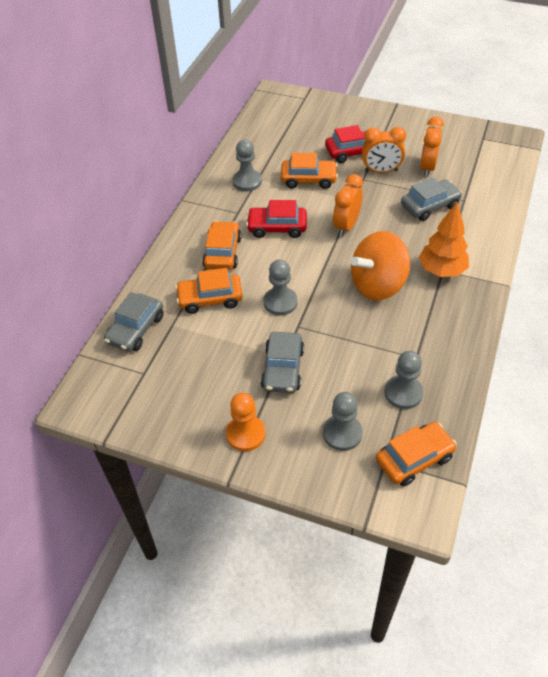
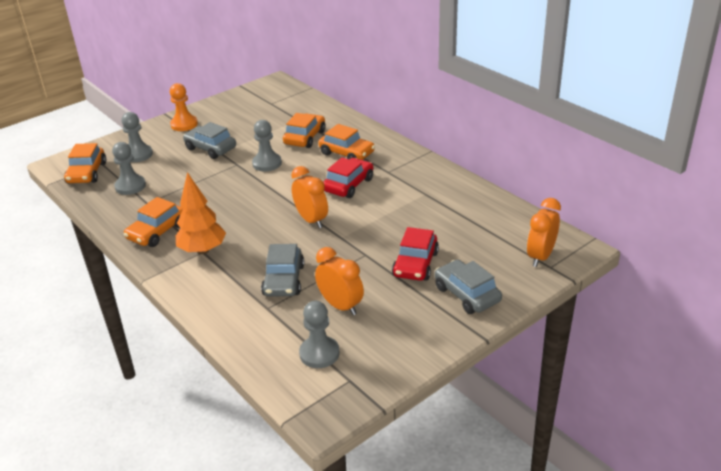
camera: 120 degrees right, 15 degrees down
(136, 329) = (310, 107): grey car -> grey car (466, 294)
(247, 181) = (426, 187): grey pawn -> grey pawn (319, 353)
(308, 179) = (397, 221): orange car -> orange car (157, 232)
(378, 285) = (229, 211): orange spinning top -> none
(381, 171) = (366, 270): orange clock -> orange clock (540, 256)

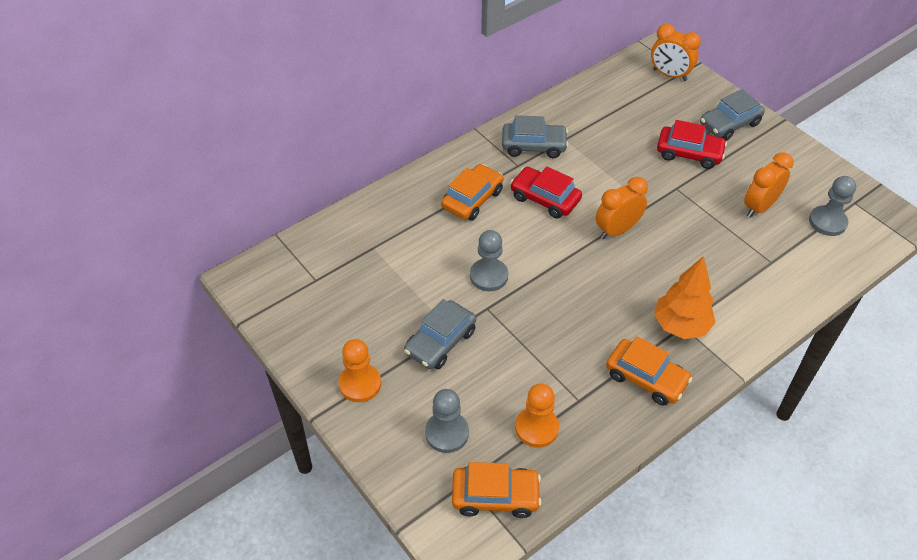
camera: 90 degrees left, 15 degrees up
(130, 186) = (536, 428): grey pawn -> orange pawn
(284, 280) = (726, 250): grey car -> grey car (533, 146)
(305, 137) = (426, 239): orange car -> none

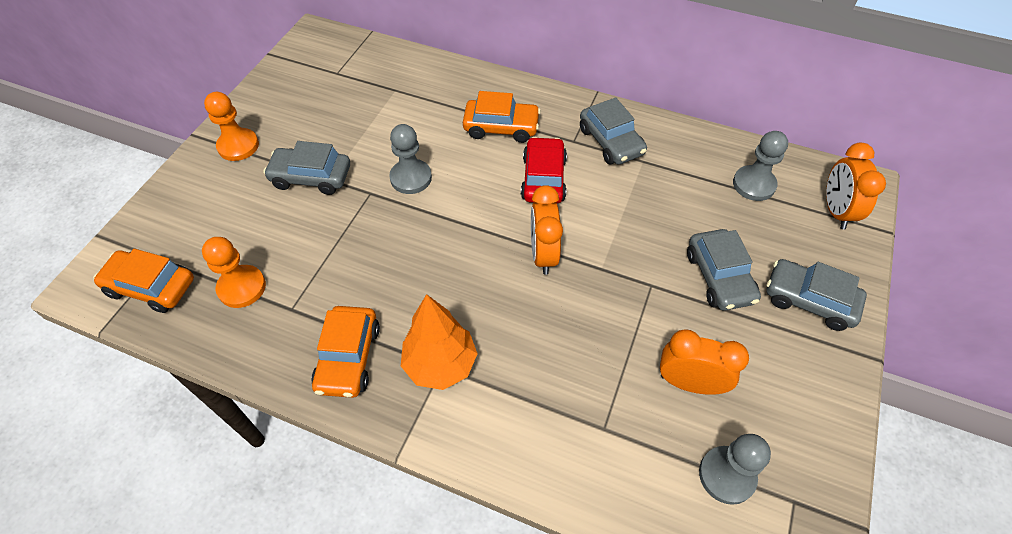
camera: 60 degrees right, 5 degrees up
(447, 433) = (209, 224): grey pawn -> grey pawn (754, 184)
(495, 496) = (151, 287): orange car -> orange car turned 135 degrees clockwise
(617, 230) = (543, 254): orange clock -> orange clock turned 120 degrees counterclockwise
(689, 153) = (719, 277): red car -> grey car

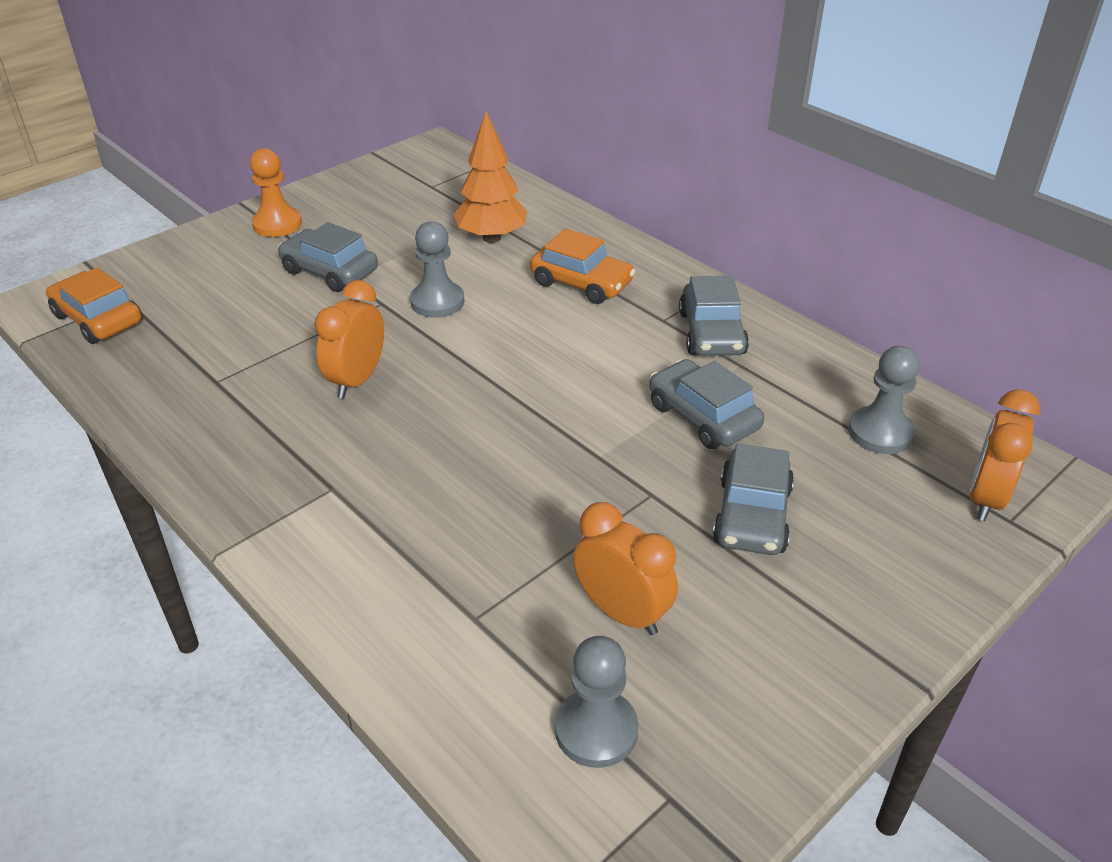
camera: 25 degrees right, 15 degrees down
(242, 287) = (182, 347): orange pawn -> none
(348, 357) = (239, 444): orange car -> none
(440, 364) = (332, 485): orange tree -> orange tree (491, 238)
(543, 178) = (595, 346): red car -> none
(543, 254) = (536, 419): orange clock -> orange clock (357, 380)
(809, 300) = (865, 584): grey car -> grey car (703, 416)

